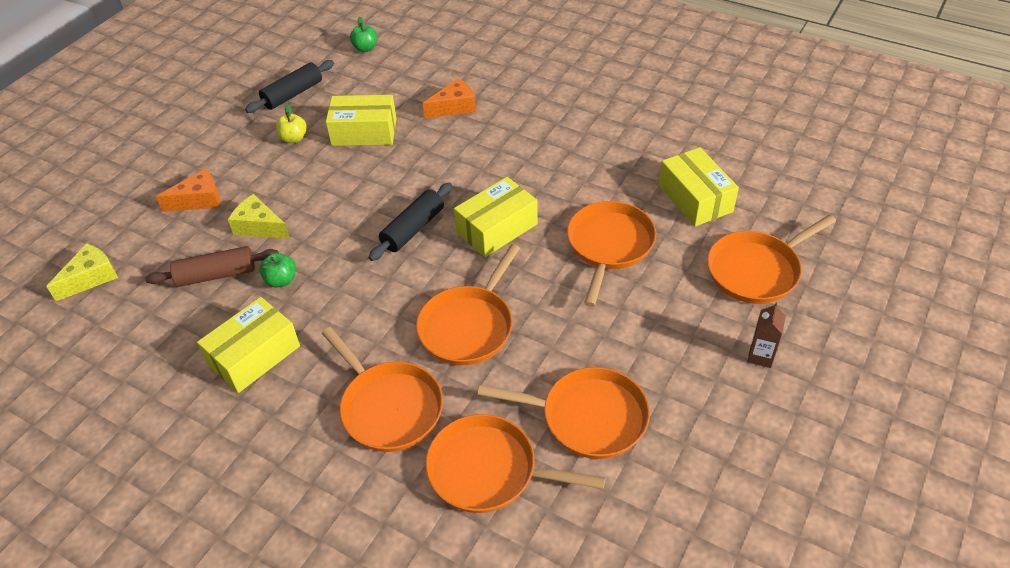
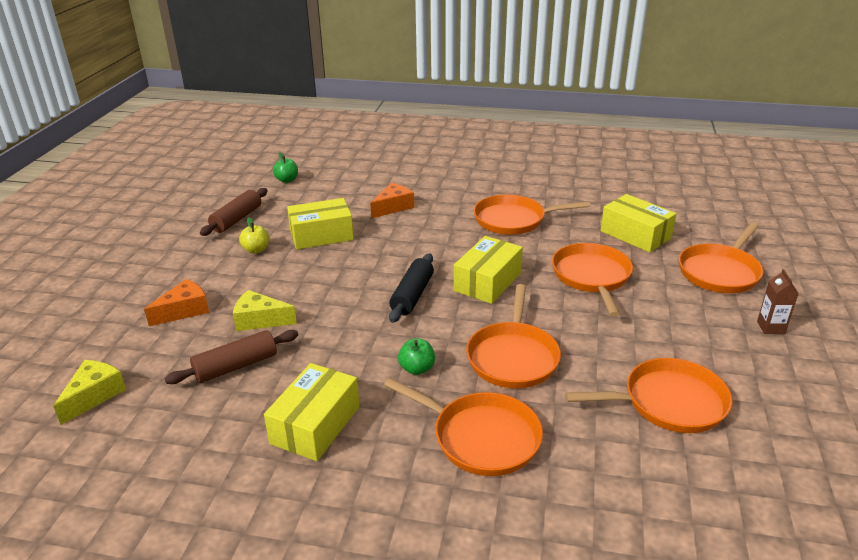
camera: 20 degrees left, 15 degrees down
(281, 280) = (307, 357): green apple -> green apple (417, 369)
(293, 94) = (237, 219): black rolling pin -> brown rolling pin
(488, 470) = (612, 466): orange pan -> orange pan (513, 220)

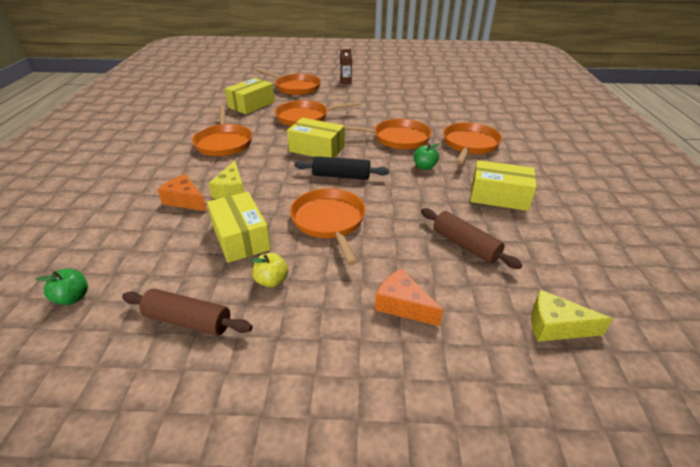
camera: 100 degrees left, 5 degrees up
(260, 320) = (399, 247): yellow cheese -> yellow cheese (231, 190)
(668, 402) = (414, 104): orange pan -> orange pan (329, 221)

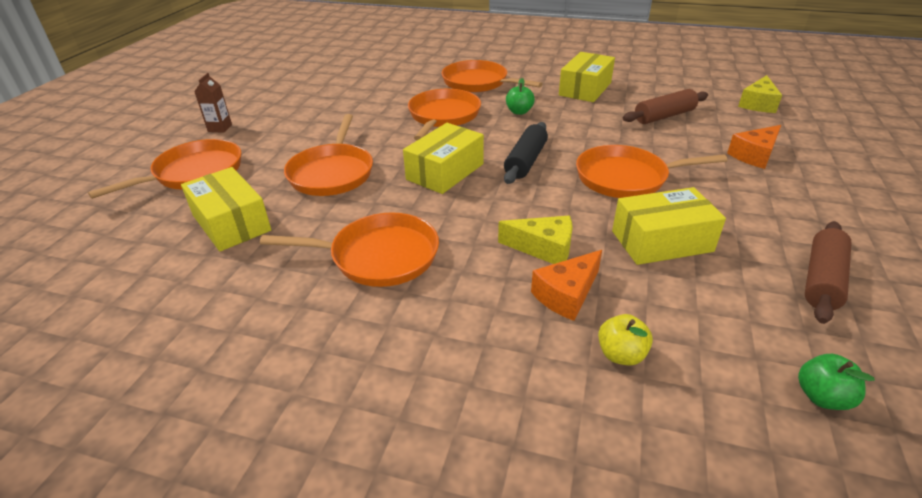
camera: 75 degrees left, 0 degrees up
(271, 281) = (739, 221): yellow apple -> yellow apple (621, 354)

